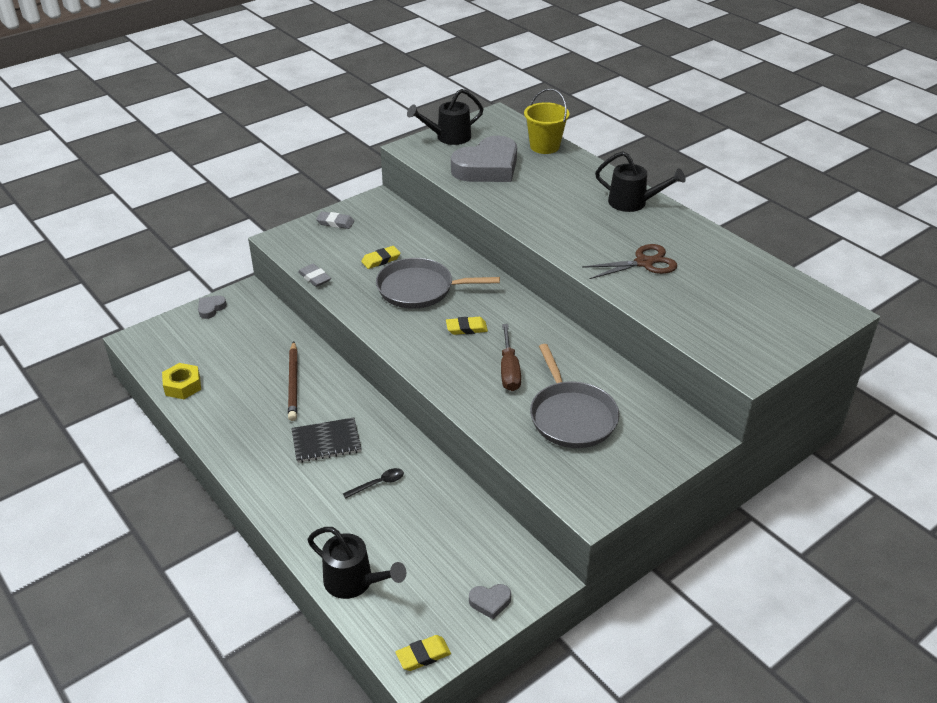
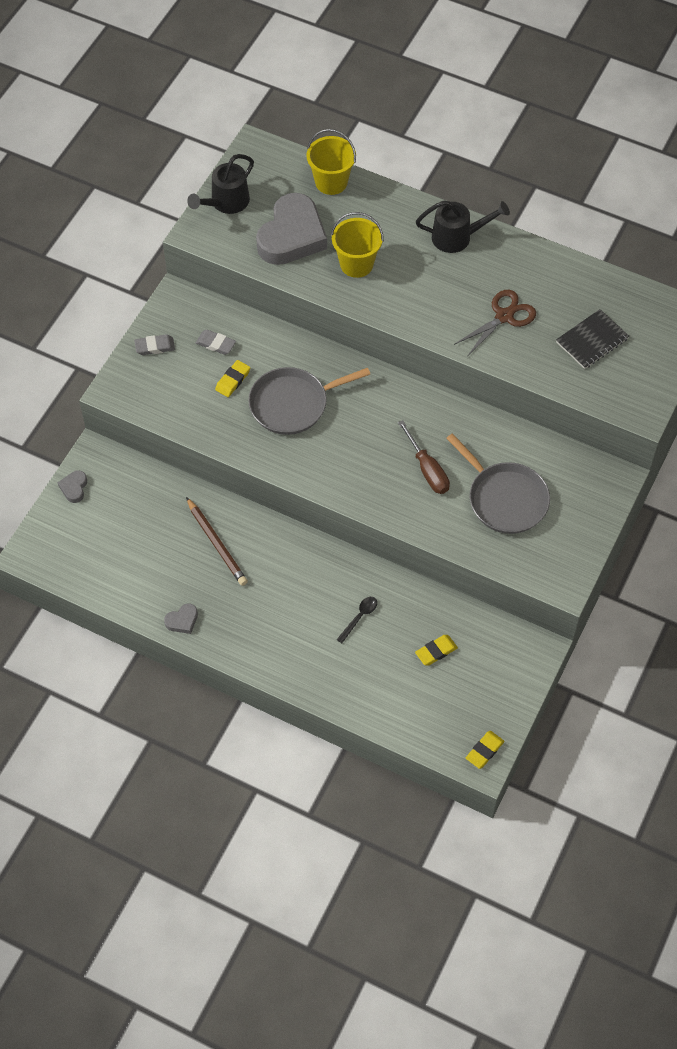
camera: 25 degrees left, 20 degrees up
(182, 386) = (115, 588): yellow nut -> none
(314, 278) = (184, 428): grey eraser -> grey eraser (216, 344)
(326, 442) = (288, 594): black notebook -> black notebook (592, 340)
(355, 582) = (396, 714): black watering can -> none
(466, 328) = (363, 435): yellow eraser -> yellow eraser (436, 651)
(490, 602) = (509, 686): grey heart -> grey heart (182, 621)
(530, 196) = (356, 264): none -> yellow bucket

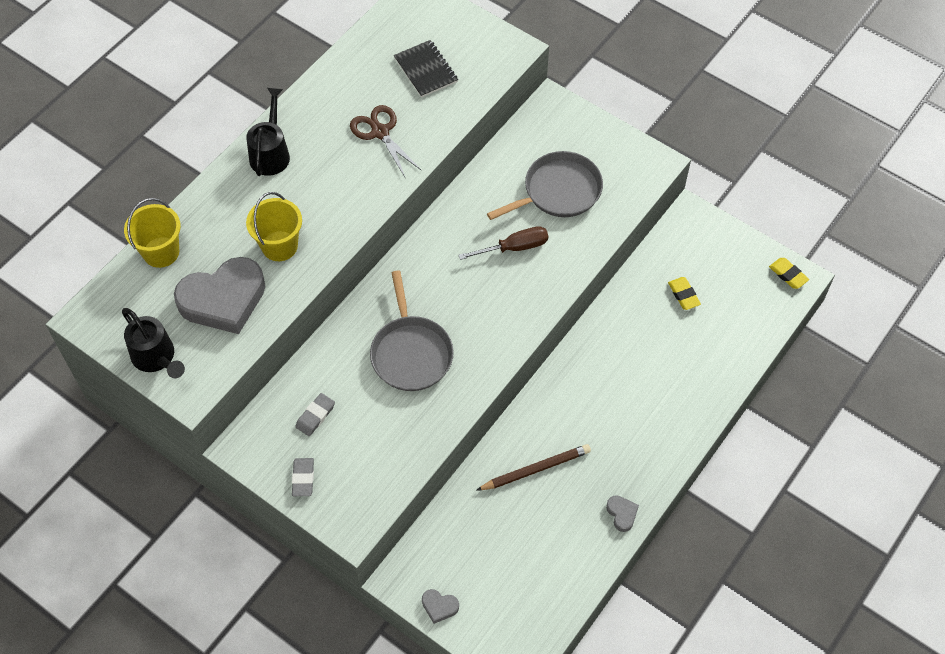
camera: 80 degrees left, 0 degrees up
(233, 380) = (367, 405): yellow eraser -> none
(292, 236) = (223, 300): grey heart -> grey heart turned 120 degrees clockwise
(359, 617) = (639, 352): black spoon -> none

